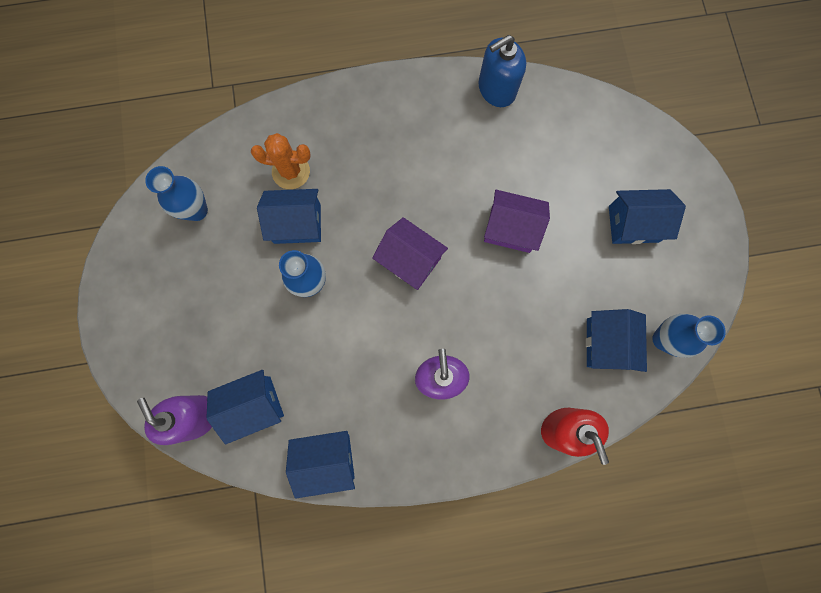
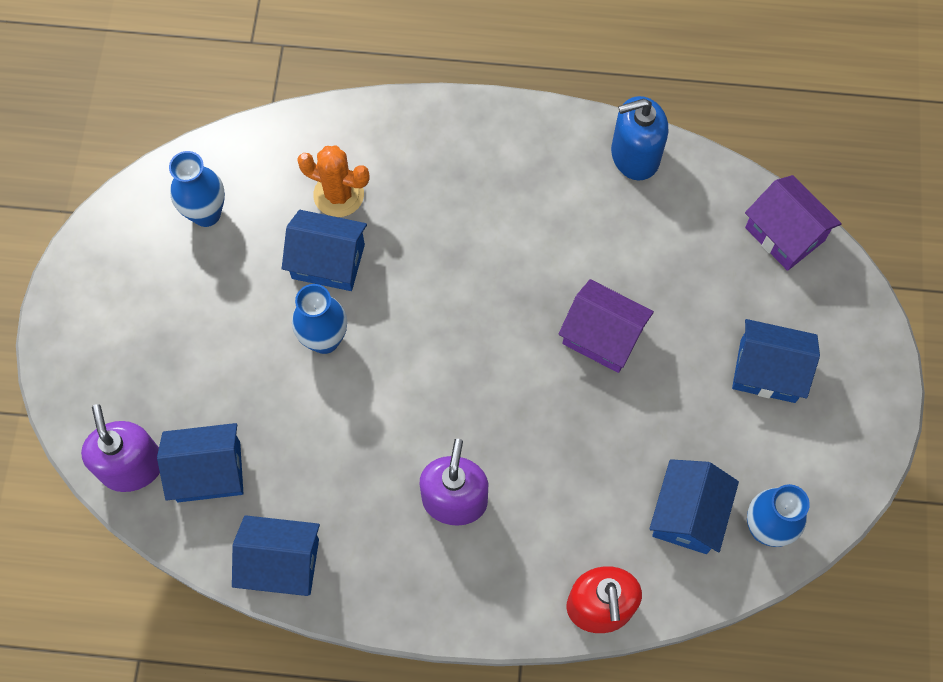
camera: 15 degrees right, 10 degrees down
(410, 260) = (459, 343): purple house -> purple house (784, 234)

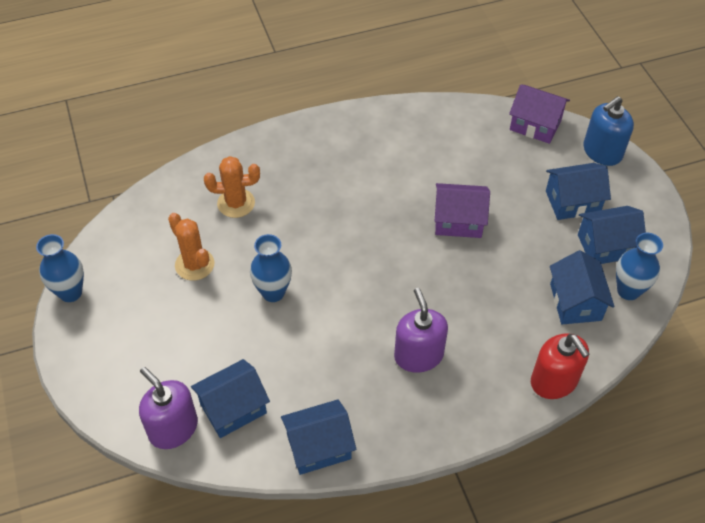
camera: 25 degrees left, 15 degrees down
(206, 214) = (147, 247): blue vase -> blue vase (70, 292)
(250, 261) = (194, 264): none -> orange cactus
(328, 261) = (250, 244): blue house -> blue house (606, 246)
(634, 156) = (418, 115): blue soap dispenser -> blue soap dispenser (602, 152)

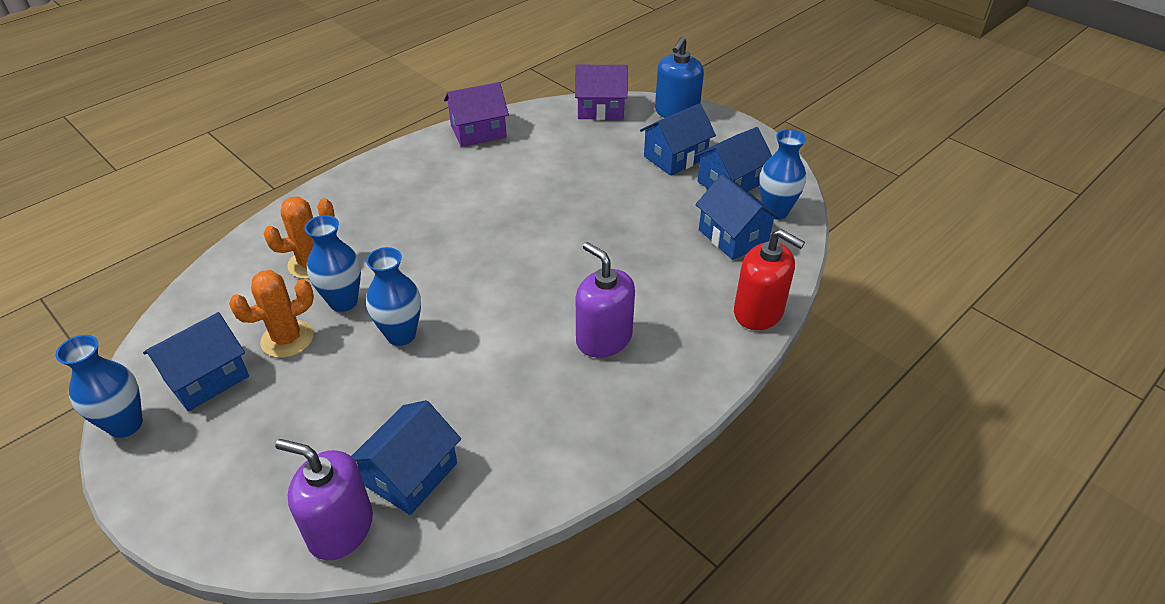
camera: 25 degrees left, 10 degrees down
(194, 264) = (287, 339): orange cactus -> orange cactus turned 60 degrees counterclockwise
(245, 247) = (343, 302): none -> blue vase
(319, 446) = (541, 474): blue house -> blue house (206, 378)
(458, 221) = (573, 205): purple house -> purple house (478, 131)

